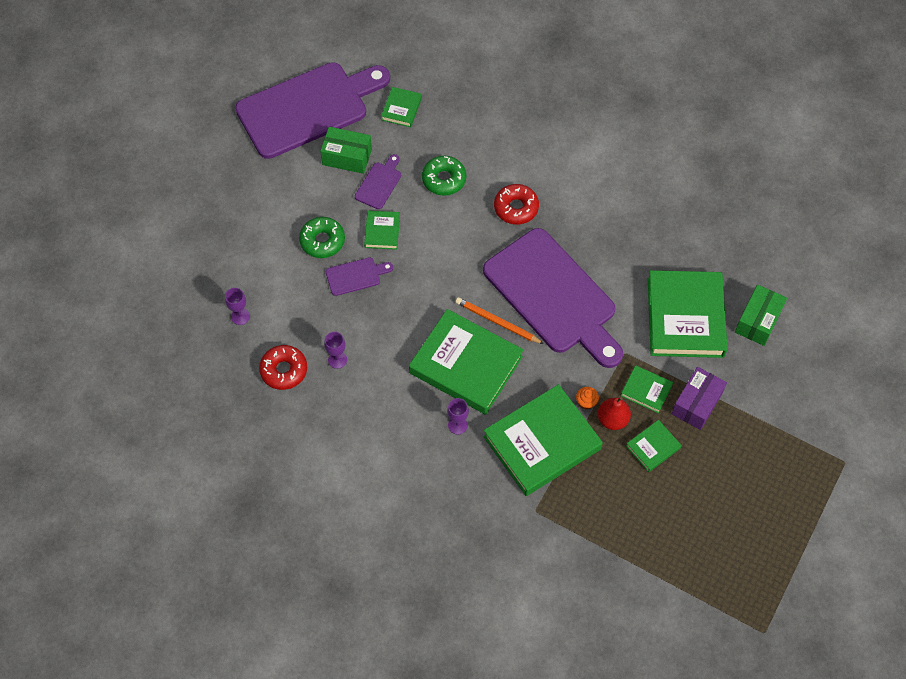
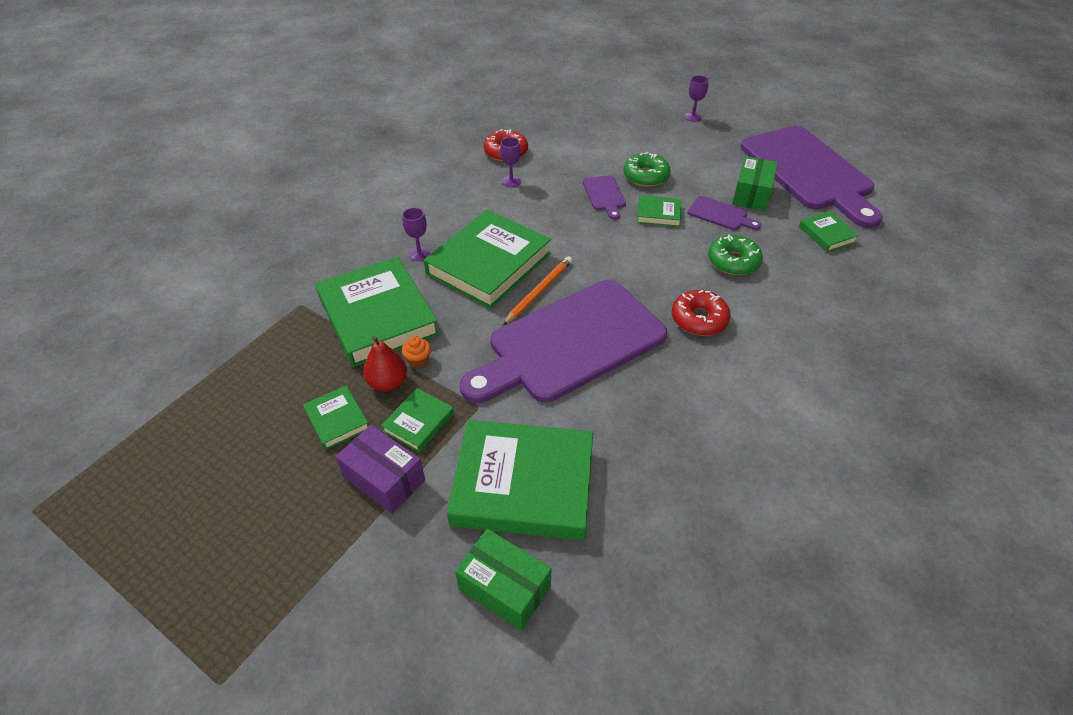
camera: 95 degrees right, 15 degrees down
(240, 316) = (564, 131): purple goblet -> purple goblet (693, 117)
(401, 109) = (826, 234): green book -> green book turned 45 degrees clockwise

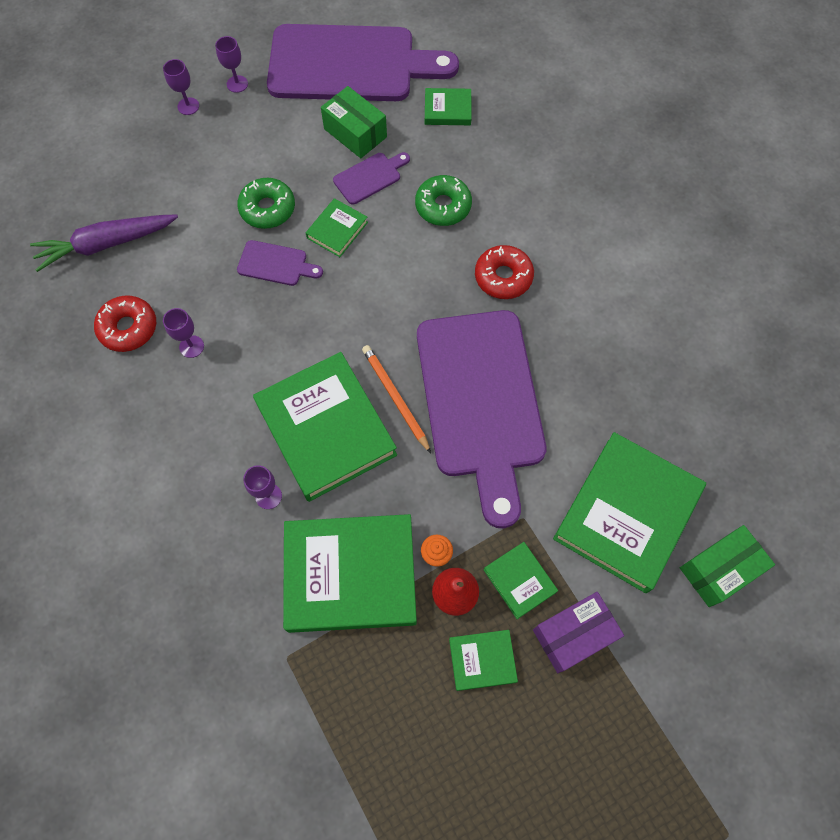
camera: 65 degrees left, 20 degrees up
(559, 123) = (106, 244): none -> purple carrot
(733, 129) = (237, 84): none -> purple goblet

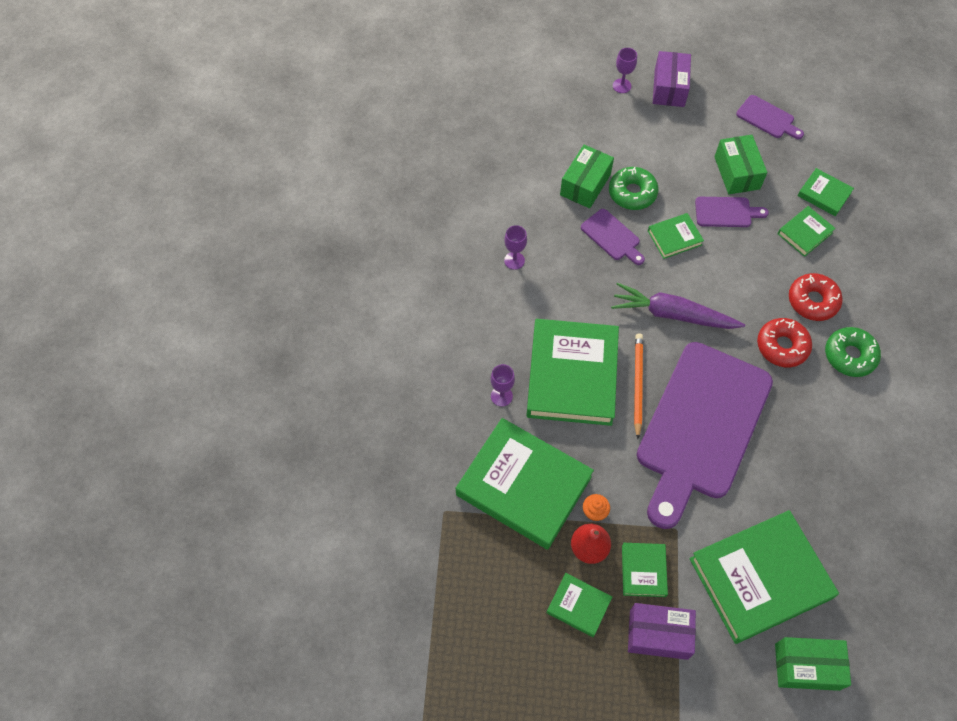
camera: 35 degrees right, 5 degrees down
(106, 244) = (500, 155): purple carrot -> purple carrot (672, 314)
(128, 328) = (479, 222): red donut -> red donut (812, 301)
(215, 226) = (585, 184): none -> green box
(237, 84) = (669, 88): purple goblet -> purple box
(350, 65) = (767, 118): purple cutting board -> purple cutting board, size x0.40
(443, 206) = (770, 266): green donut -> green donut (850, 355)
(454, 156) = (804, 233): none -> green book

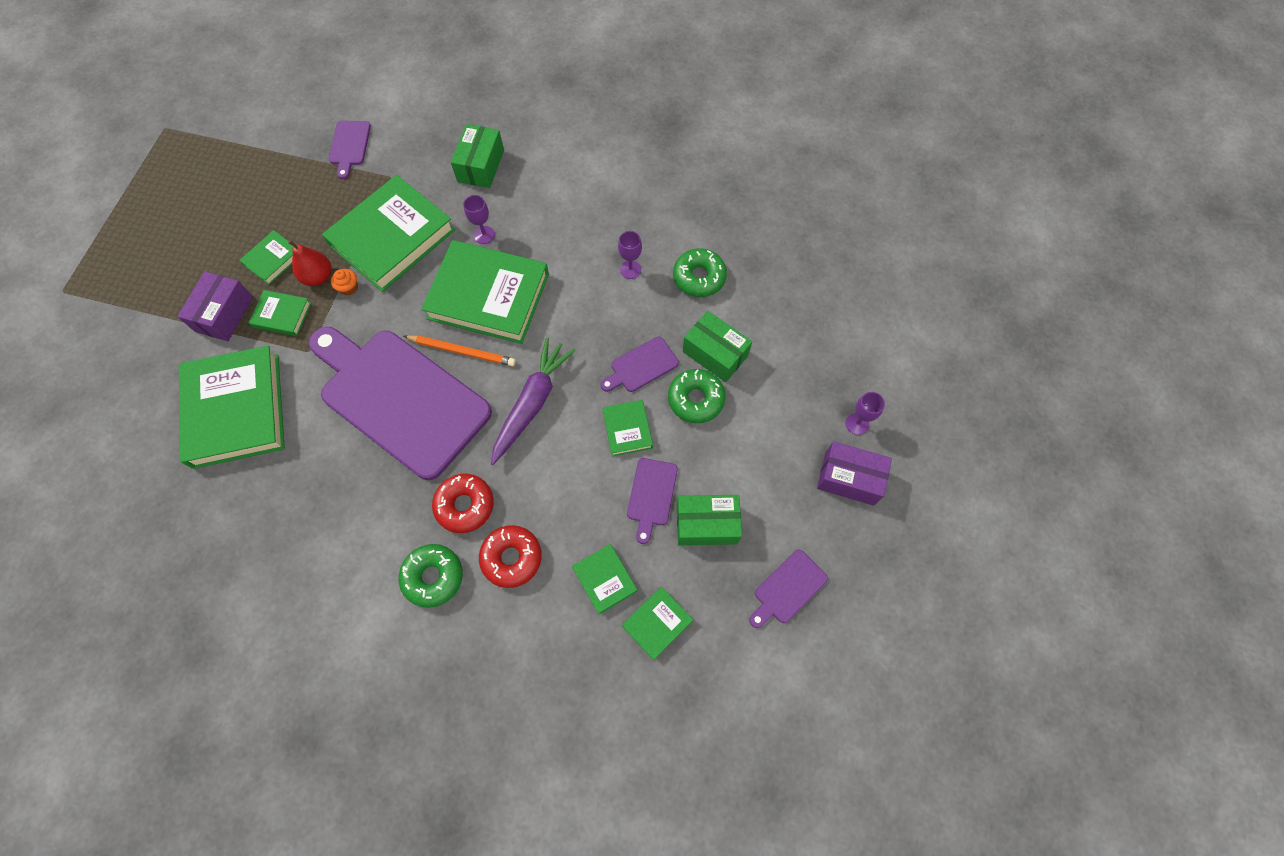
camera: 100 degrees right, 5 degrees up
(407, 571) = (349, 146): none -> purple cutting board
(510, 205) = (699, 277): none -> green donut
(806, 666) = (146, 427): green box -> green box (481, 166)

